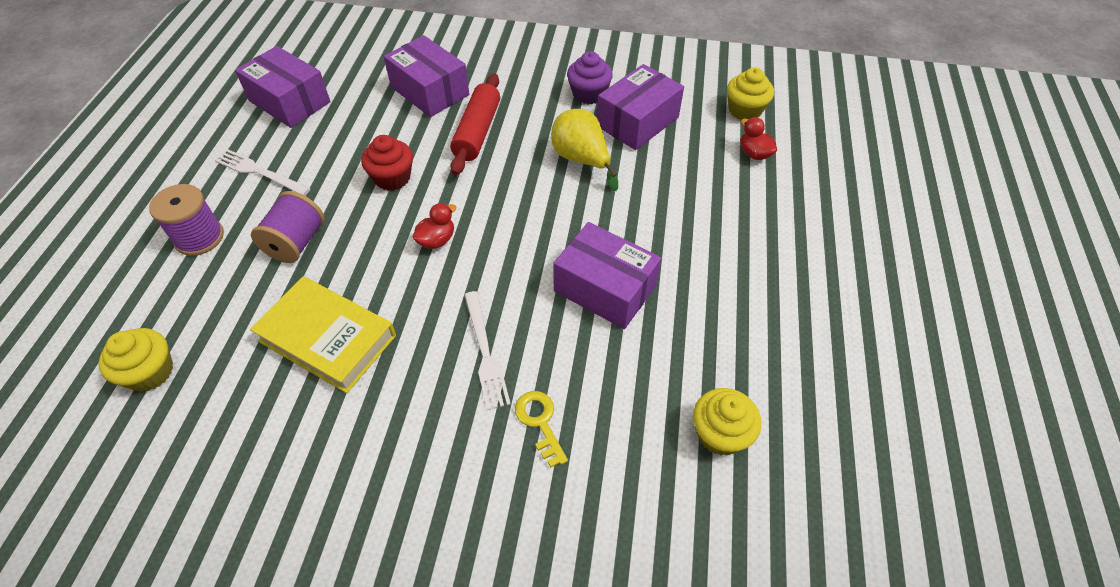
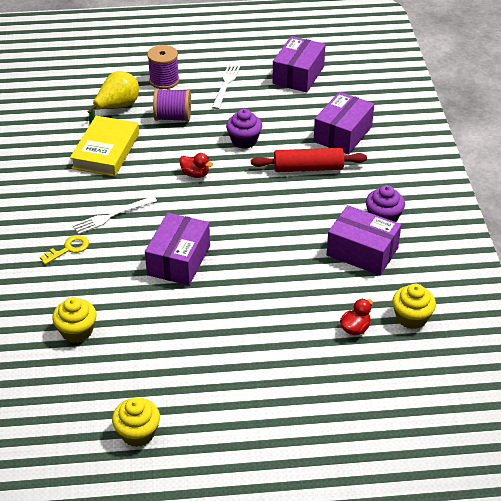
camera: 75 degrees right, 10 degrees down
(150, 372) = (68, 97): yellow cupcake -> yellow cupcake (138, 433)
(392, 178) = (244, 140): red cupcake -> purple cupcake
(581, 160) = (302, 227): yellow pear -> yellow pear (117, 107)

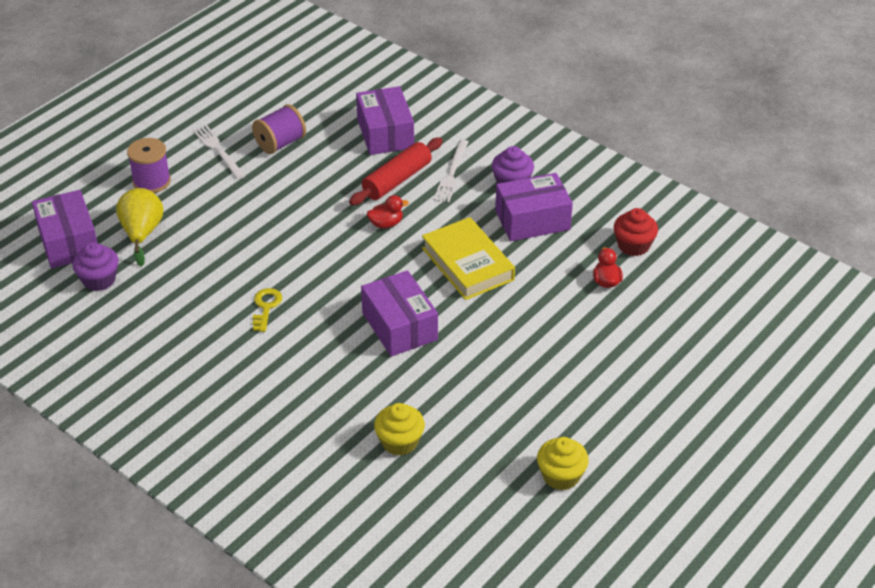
camera: 45 degrees left, 0 degrees up
(68, 249) = (289, 384): yellow key -> yellow key (266, 307)
(106, 151) = (193, 279): yellow book -> yellow book (467, 264)
(112, 216) = (286, 330): white fork -> white fork (451, 173)
(173, 117) = (212, 210): purple spool -> purple spool (280, 143)
(195, 174) = (307, 247): red duck -> red duck (386, 224)
(244, 140) = (308, 190): purple cupcake -> purple cupcake (99, 280)
(298, 75) = (273, 103): purple box -> purple box (68, 242)
(411, 317) = (633, 245): yellow cupcake -> red cupcake

